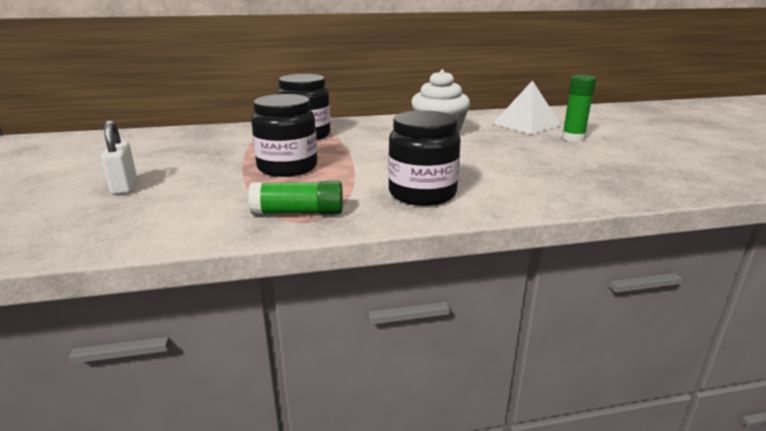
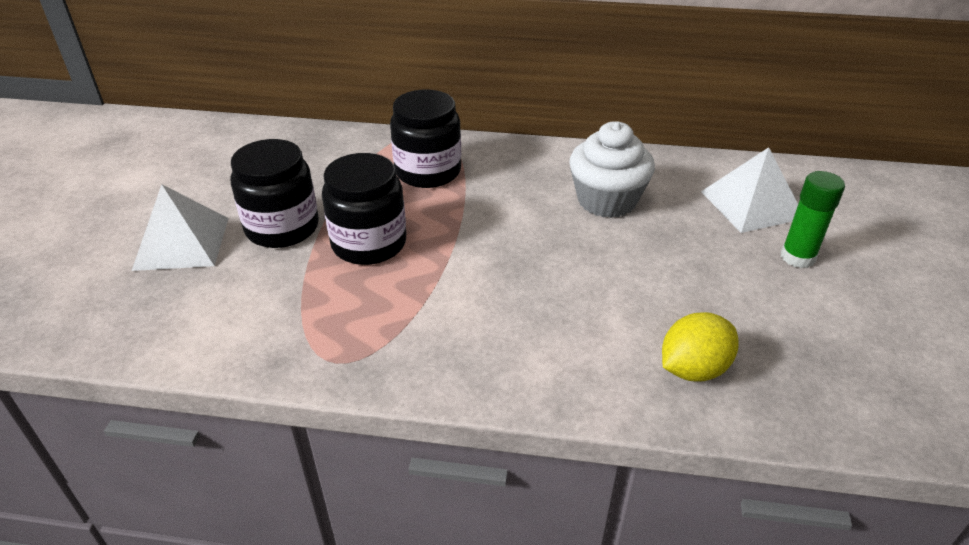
camera: 20 degrees right, 15 degrees up
(124, 187) = (182, 243): white padlock -> white pyramid
(298, 212) = (334, 342): green glue stick -> none
(422, 193) = (497, 341): black jar -> black jar (282, 228)
(561, 185) = (693, 369): none -> yellow lemon

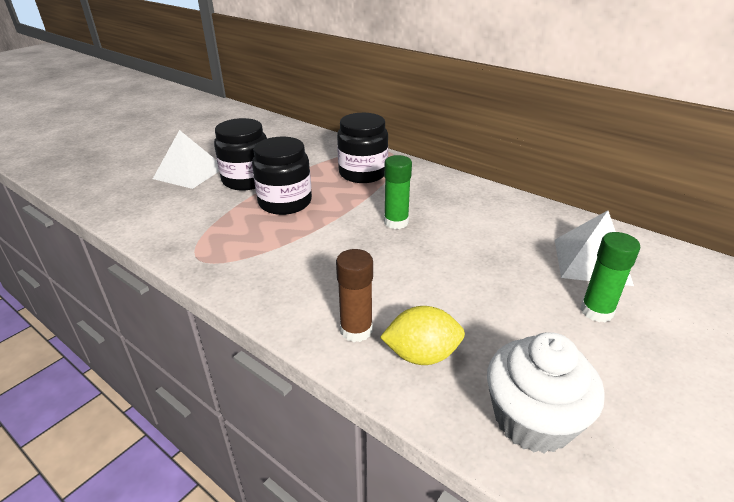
camera: 30 degrees right, 5 degrees down
(528, 225) = (396, 222): none -> green glue stick
(606, 200) = (470, 224): white cupcake -> white cupcake (533, 419)
(607, 371) = (356, 330): none -> brown glue stick

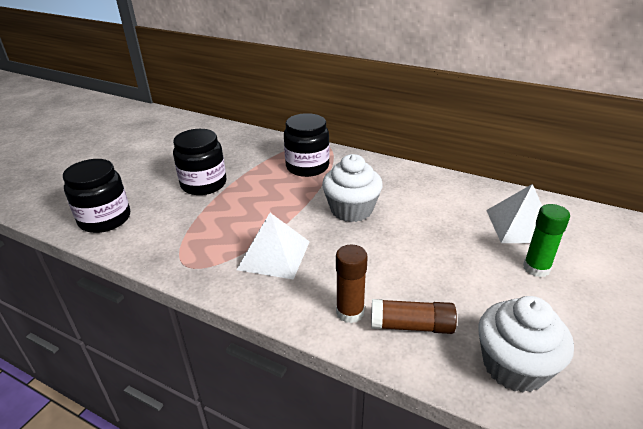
camera: 10 degrees left, 0 degrees up
(189, 173) = (146, 183): white pyramid -> white pyramid (274, 255)
(285, 202) = (247, 202): black jar -> black jar (105, 219)
(396, 222) = (351, 210): green glue stick -> white cupcake
(421, 355) = (411, 326): yellow lemon -> brown glue stick

